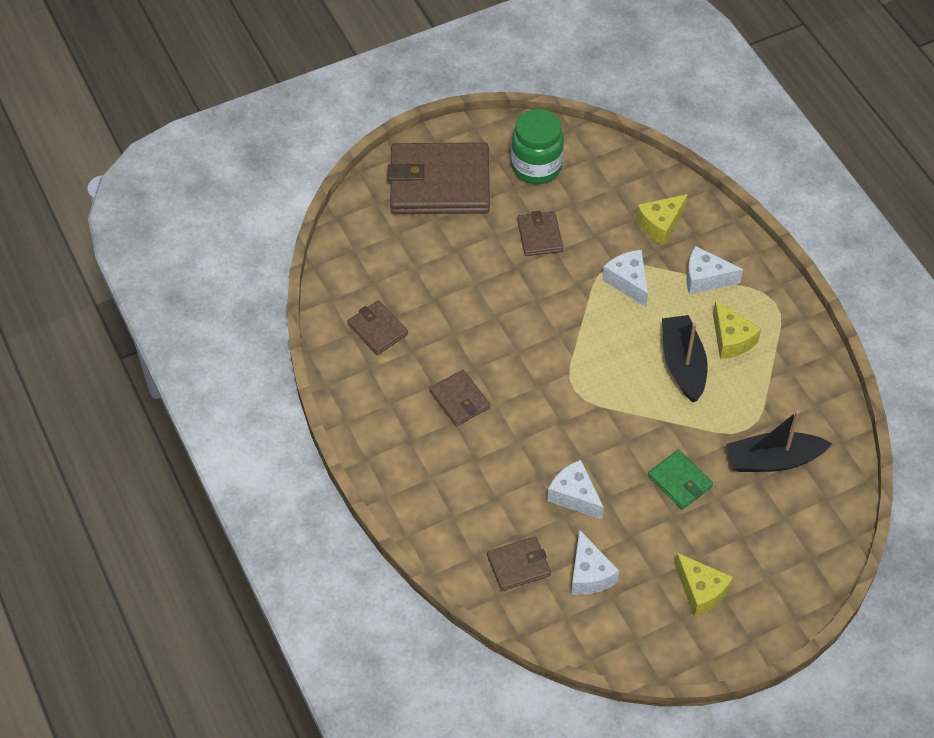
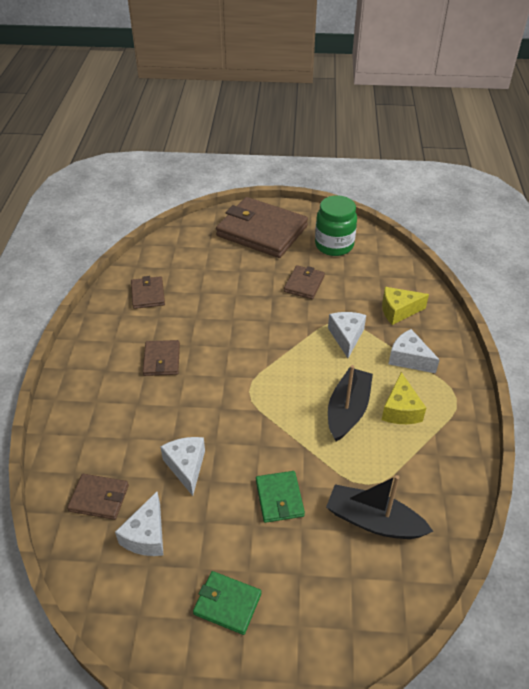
camera: 30 degrees right, 10 degrees down
(701, 591) = (227, 604): yellow cheese -> green wallet

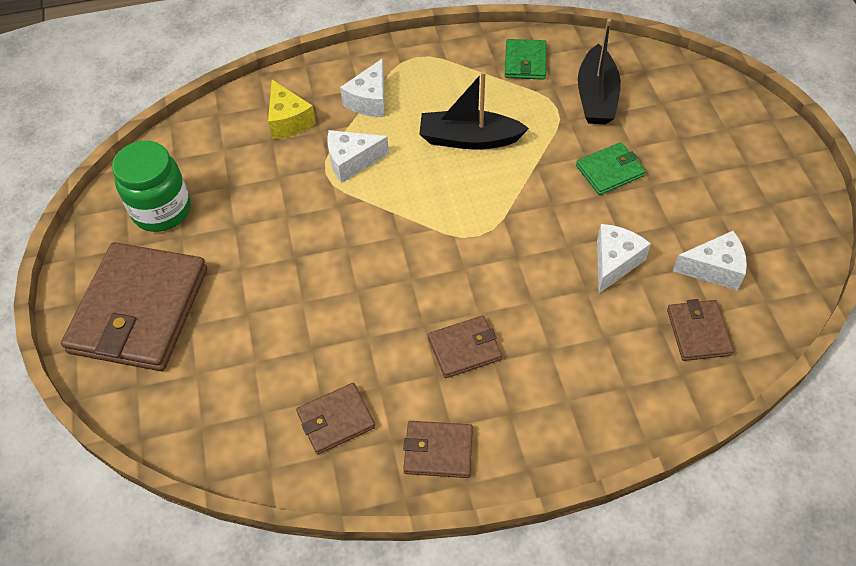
camera: 105 degrees left, 10 degrees up
(186, 467) = (614, 262): white cheese -> white cheese turned 150 degrees clockwise
(227, 604) = (739, 181): green wallet -> green wallet (525, 62)
(304, 284) = (260, 226): brown wallet -> brown wallet (438, 451)
(400, 410) = (449, 97): yellow cheese -> none

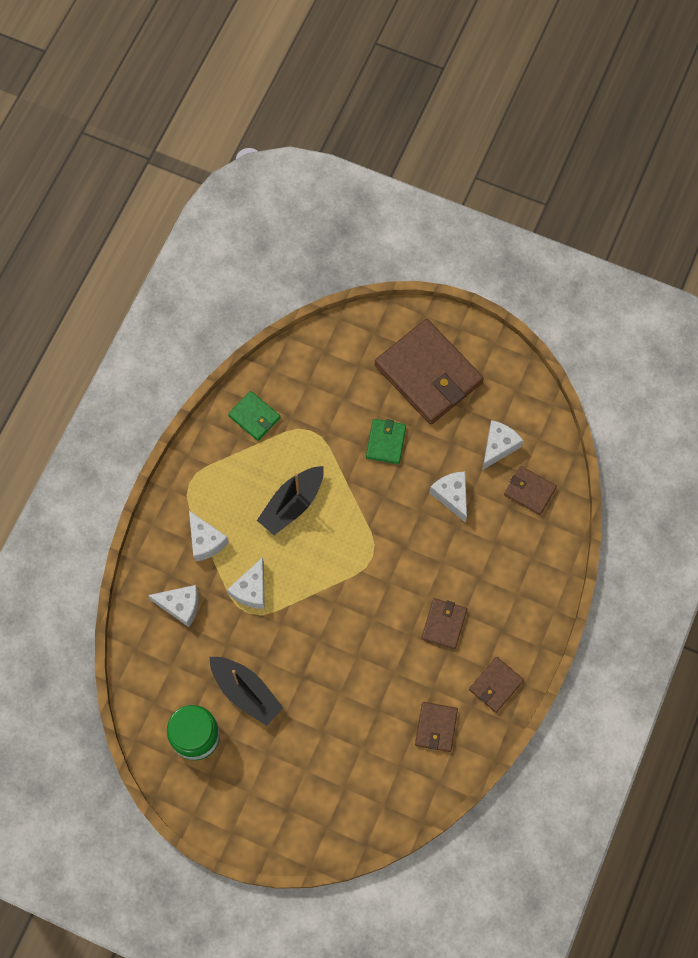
camera: 55 degrees left, 15 degrees up
(139, 310) = (270, 795): brown wallet -> brown wallet (428, 374)
(288, 121) = (180, 606): yellow cheese -> white cheese
(596, 97) = (321, 399): black boat -> black boat (246, 692)

